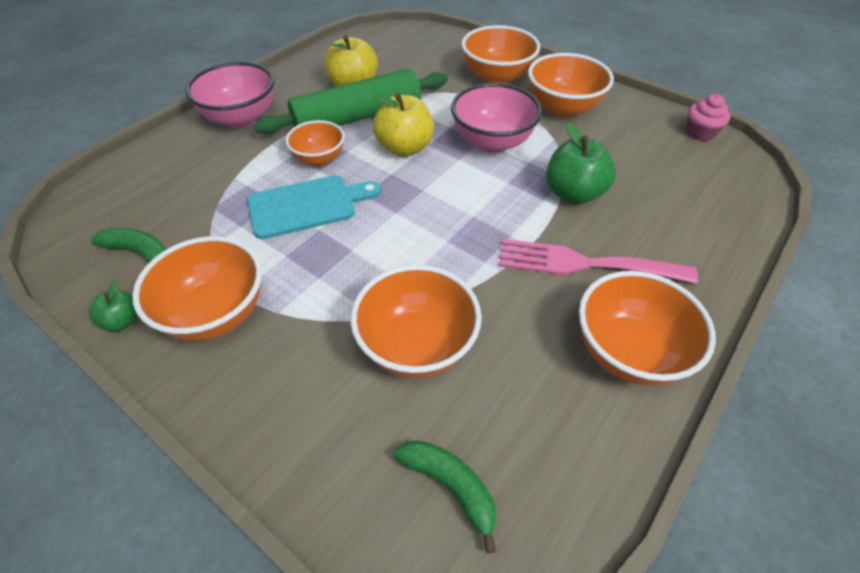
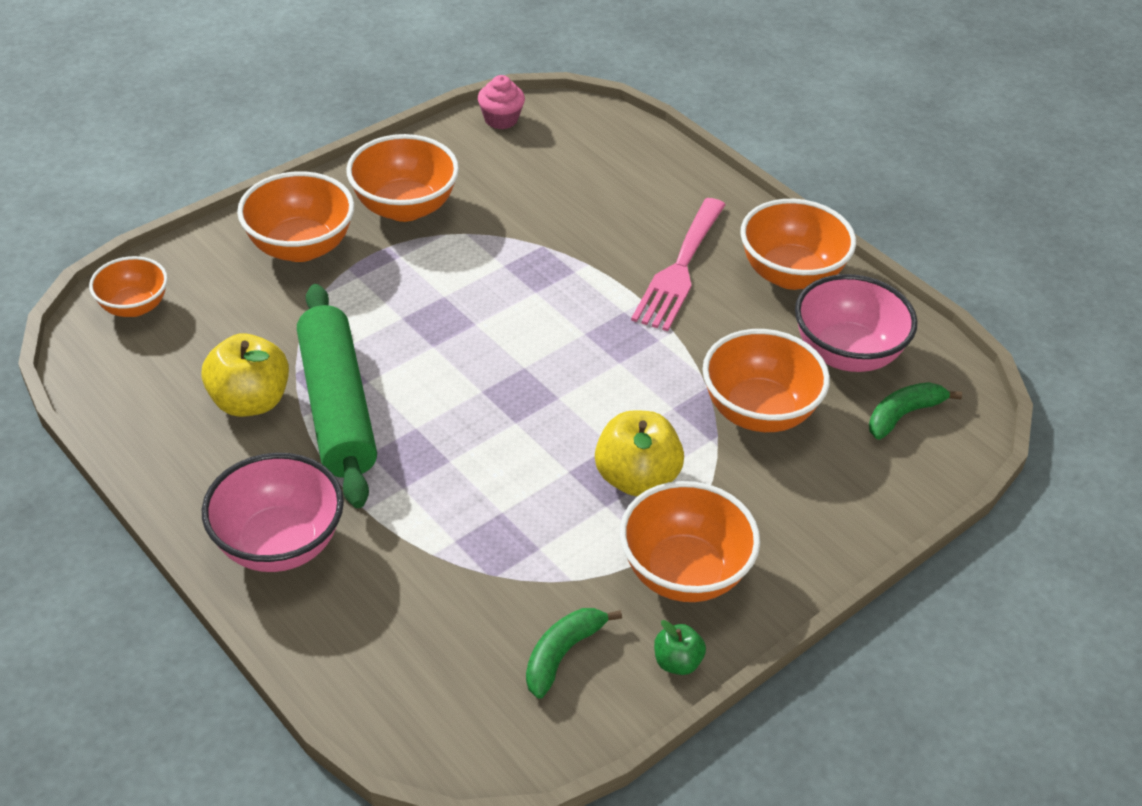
camera: 80 degrees left, 5 degrees down
(307, 205) = (520, 478): turquoise cutting board -> none
(319, 159) = (423, 458): orange bowl -> orange bowl (134, 306)
(404, 148) = (432, 369): yellow apple -> yellow apple (636, 478)
(492, 142) = (451, 286): pink bowl -> pink bowl (847, 354)
(573, 193) = (572, 246): green apple -> none

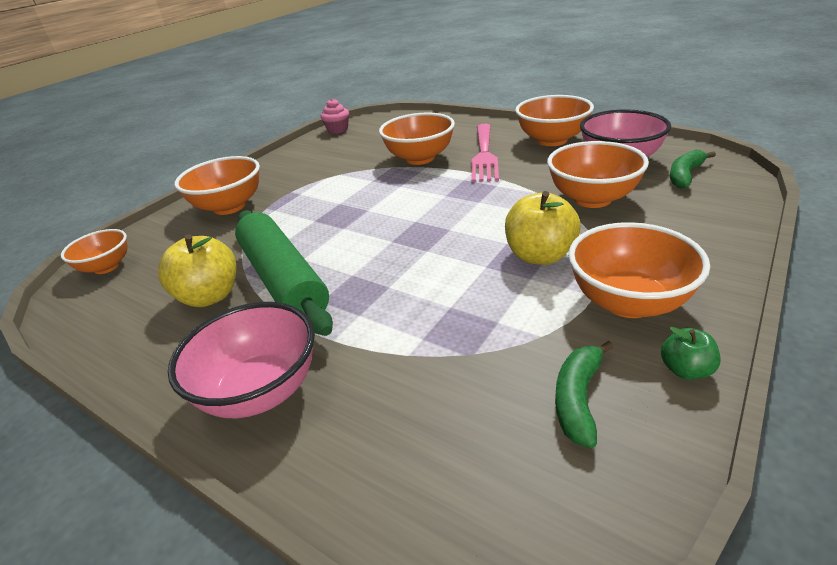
camera: 10 degrees left, 10 degrees down
(404, 207) = (294, 174): orange bowl -> orange bowl (420, 158)

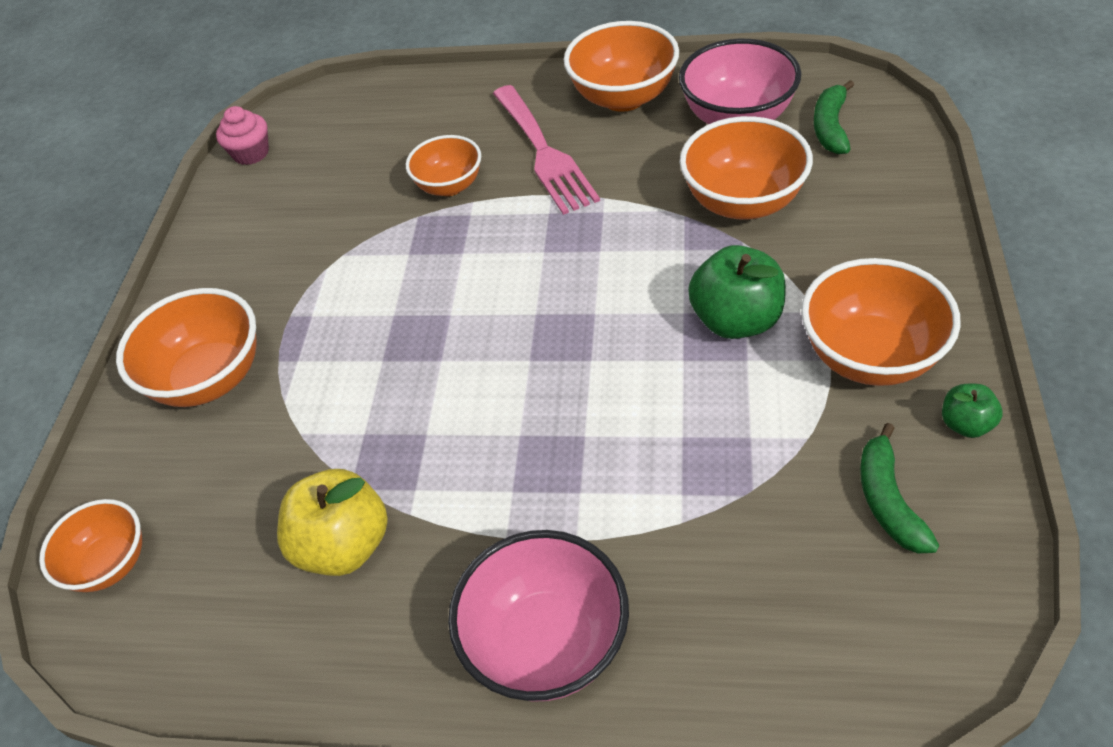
camera: 25 degrees left, 15 degrees up
(284, 280) = (430, 478): green rolling pin -> none
(420, 158) = (449, 186): orange bowl -> orange bowl, size x0.64
(540, 255) = (736, 320): yellow apple -> green apple

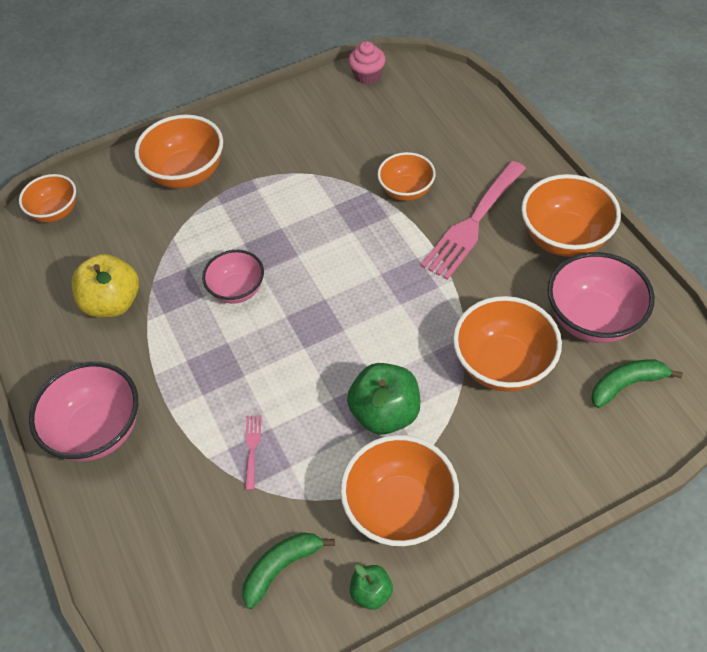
camera: 55 degrees right, 5 degrees up
(448, 394) = (237, 290): none -> pink bowl
(698, 467) = (252, 448): none -> pink fork

